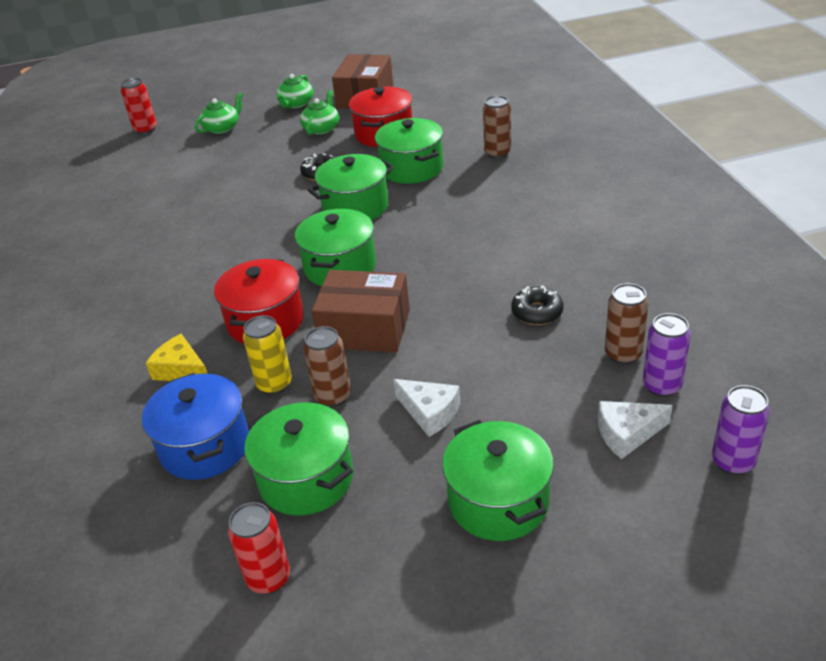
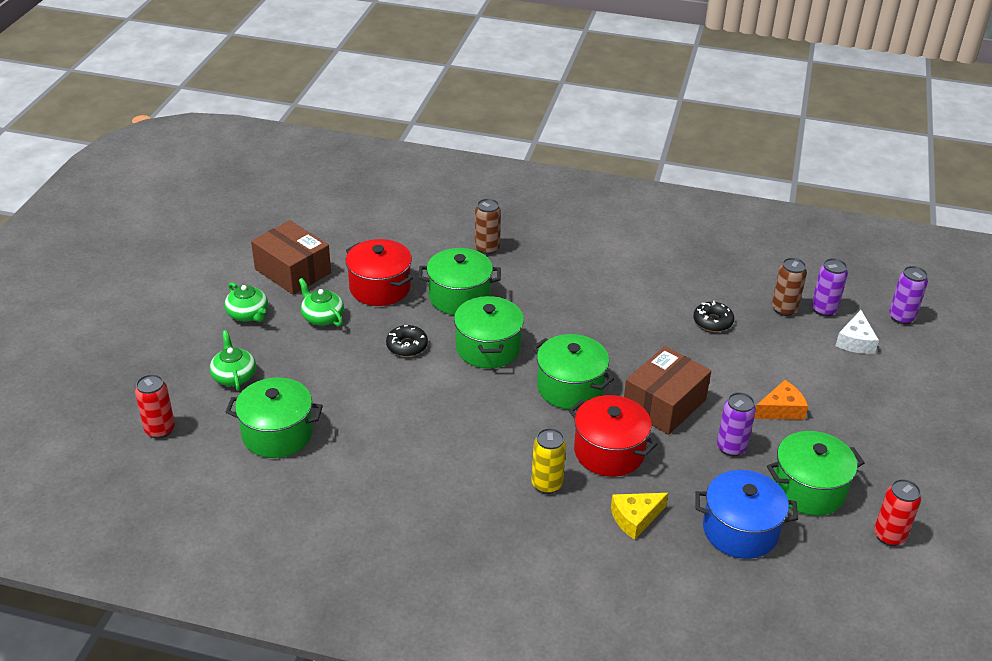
camera: 65 degrees left, 0 degrees up
(274, 384) = (694, 472): yellow can -> yellow can (547, 484)
(333, 396) = (731, 447): brown can -> purple can
(429, 412) = (781, 409): white cheese -> orange cheese
(498, 501) = (880, 414): green pot -> green pot (277, 434)

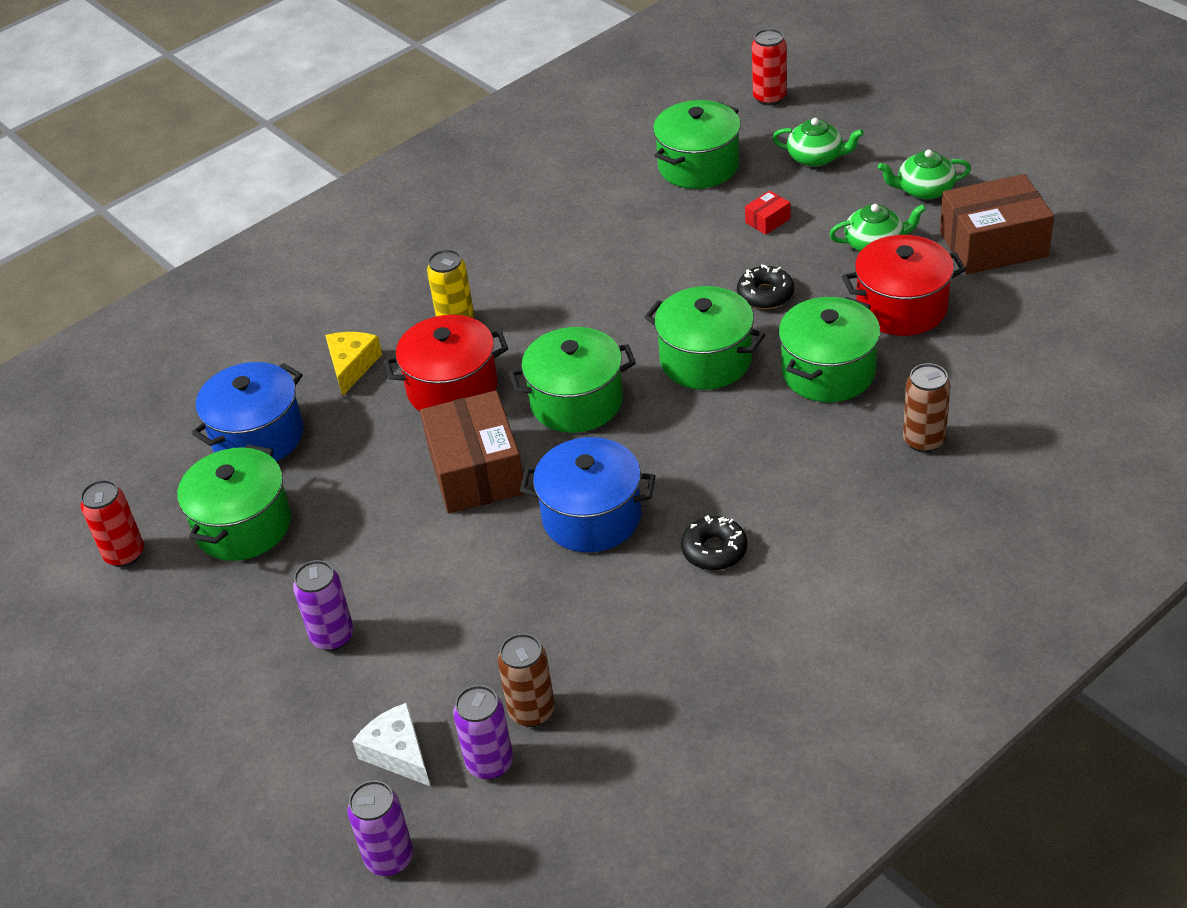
camera: 130 degrees right, 5 degrees up
(326, 373) = (767, 220): none -> red box
(650, 342) = (591, 517): none -> blue pot
(712, 321) = (575, 607): black donut -> black donut (714, 550)
(731, 447) = (360, 494): purple can -> purple can (332, 637)
(781, 409) = (366, 578): orange cheese -> none

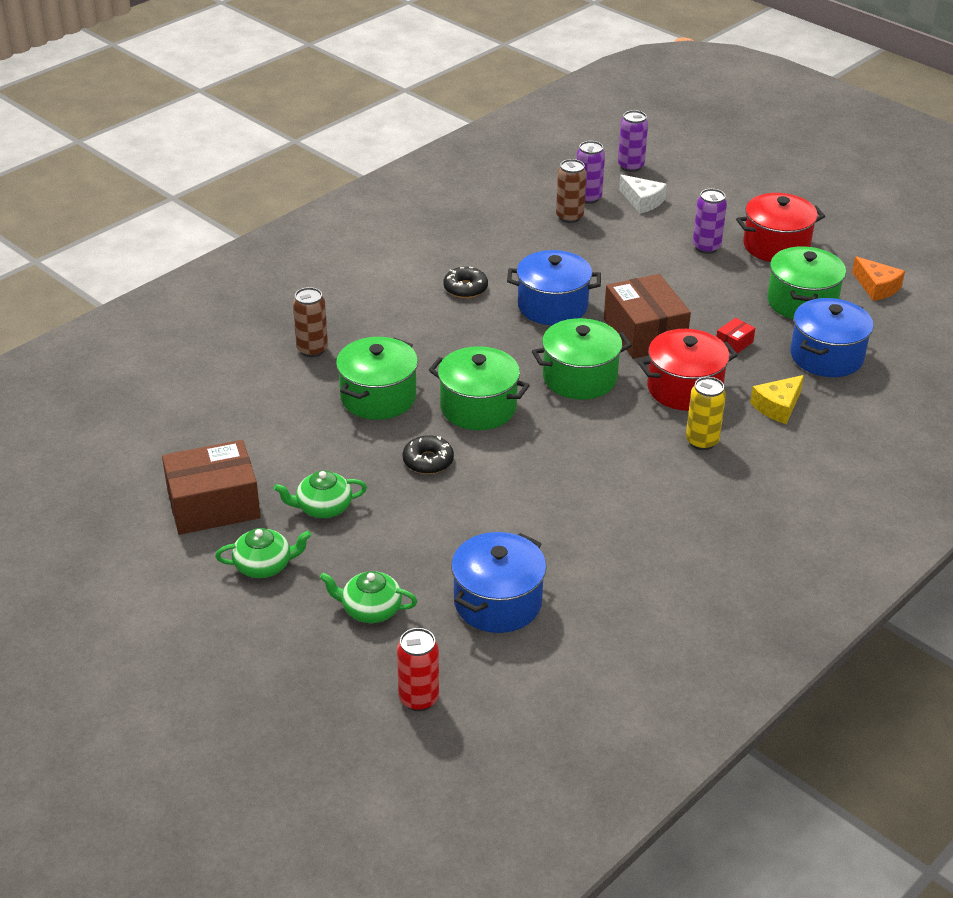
camera: 170 degrees right, 5 degrees down
(125, 554) = (876, 287): red can -> orange cheese
(352, 366) = (778, 406): yellow cheese -> yellow cheese turned 45 degrees clockwise
(698, 166) = (498, 602): green pot -> blue pot
(767, 220) = (424, 534): red box -> red box (734, 343)
(901, 307) = (309, 447): red pot -> red pot (776, 246)

